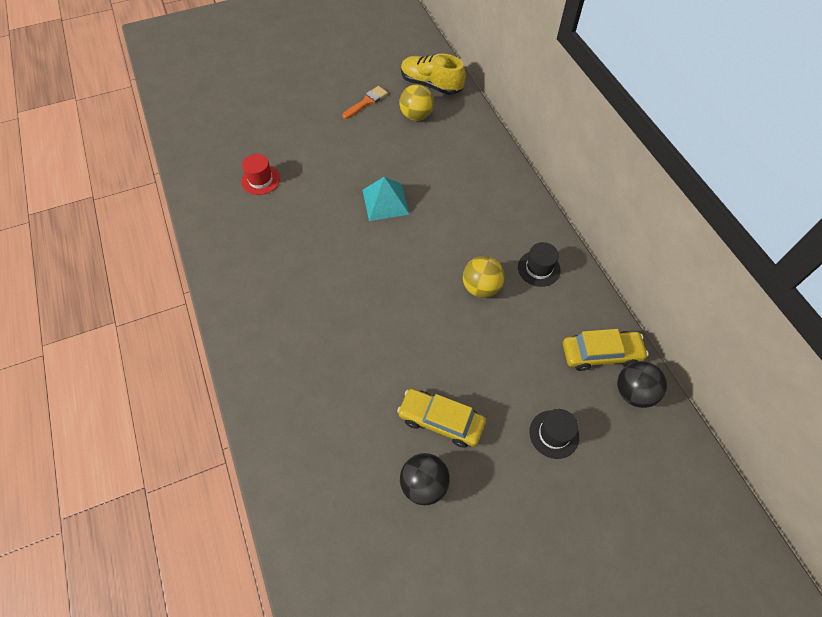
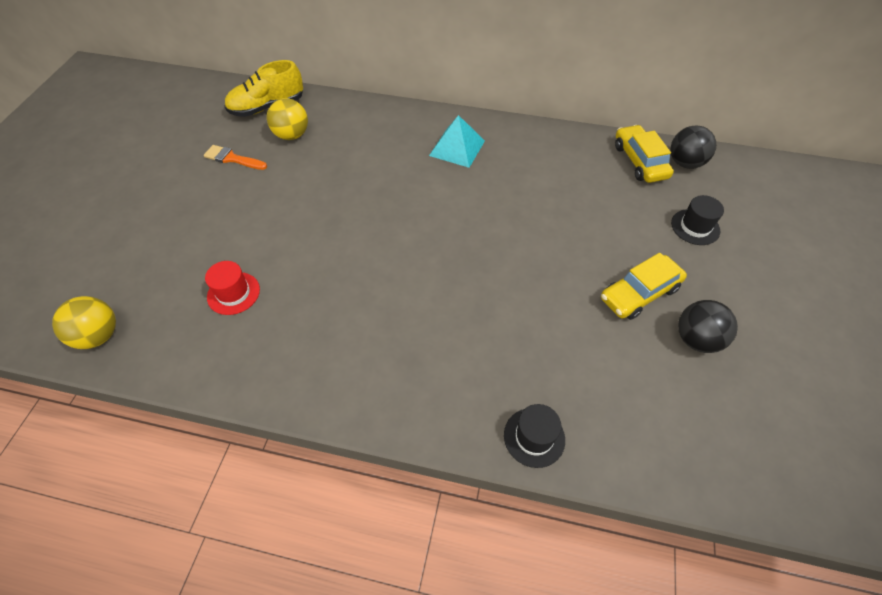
camera: 55 degrees left, 5 degrees down
(366, 102) = (232, 158): orange brush -> orange brush turned 60 degrees counterclockwise
(385, 202) = (369, 208): turquoise pyramid -> turquoise pyramid (457, 148)
(481, 287) = (523, 194): yellow ball -> yellow ball (98, 335)
(539, 268) = (533, 151): black hat -> black hat (534, 437)
(601, 354) = (640, 161): yellow car -> yellow car turned 45 degrees counterclockwise

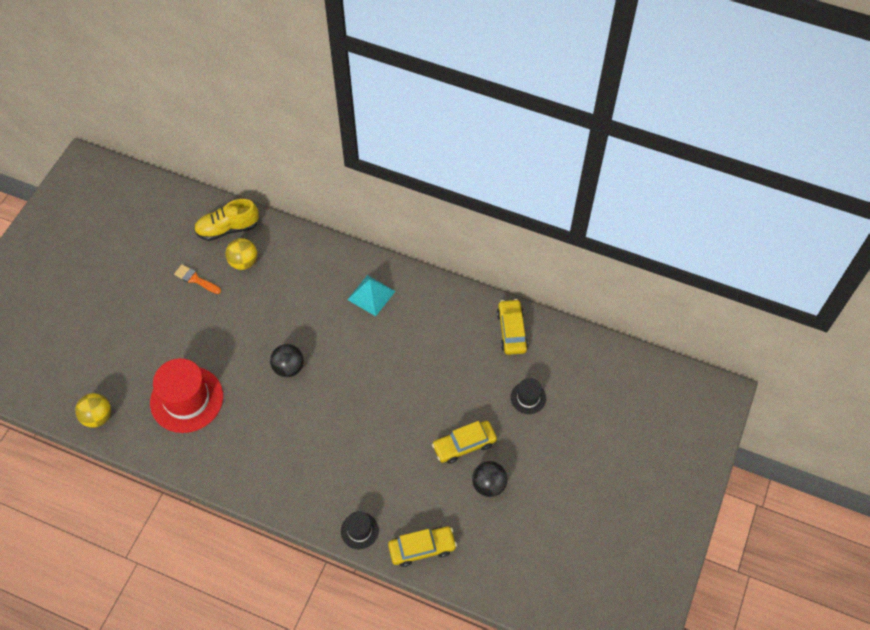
camera: 10 degrees right, 5 degrees up
(233, 293) = (186, 399): red hat -> red hat, size x2.03
(640, 448) = (422, 548): none -> yellow car
(685, 163) = (547, 338): black ball -> black ball (288, 368)

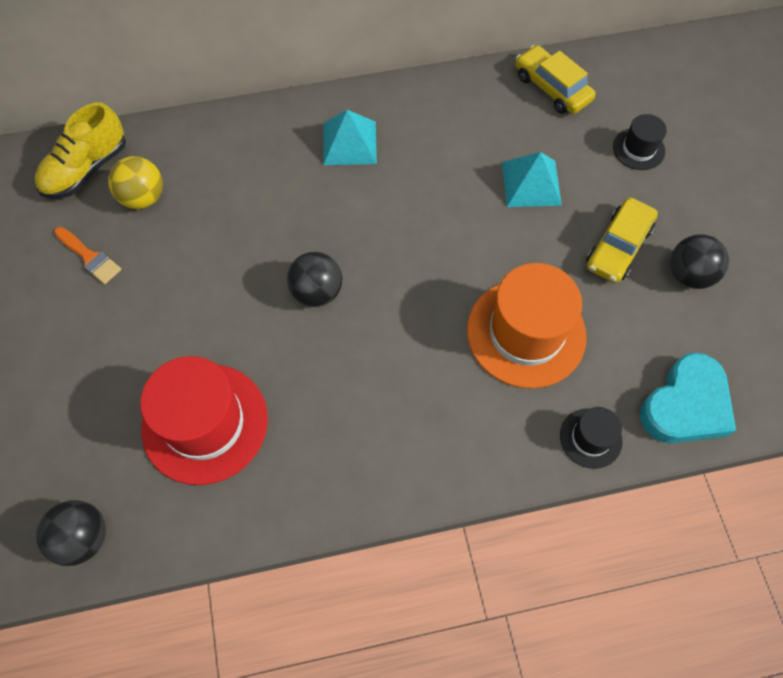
camera: 35 degrees left, 5 degrees up
(98, 417) = (83, 537): yellow ball -> black ball
(195, 279) = (90, 257): orange brush -> orange brush turned 135 degrees counterclockwise
(374, 457) = (526, 333): none -> orange hat
(422, 548) = (685, 405): yellow car -> turquoise heart
(449, 379) = (531, 183): none -> turquoise pyramid

